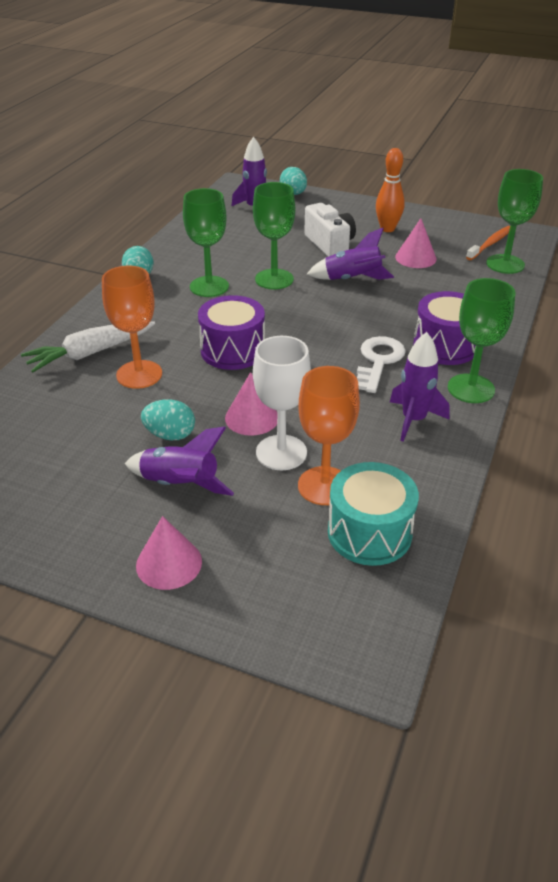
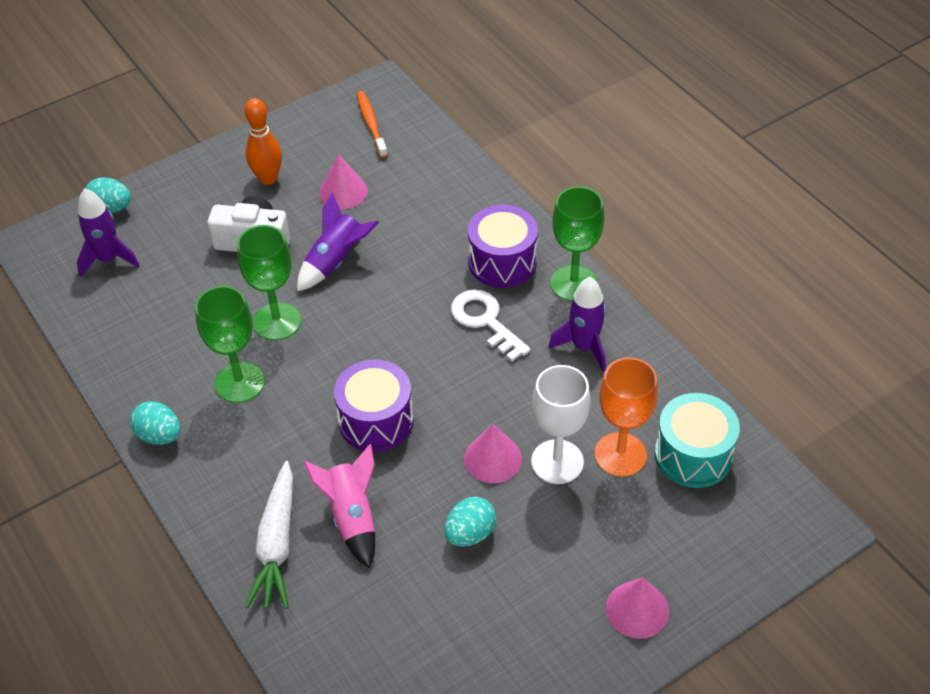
camera: 55 degrees left, 10 degrees up
(139, 374) = (352, 516): orange goblet -> pink rocket
(180, 484) = (545, 557): purple rocket -> none
(505, 264) = (415, 138): green goblet -> none

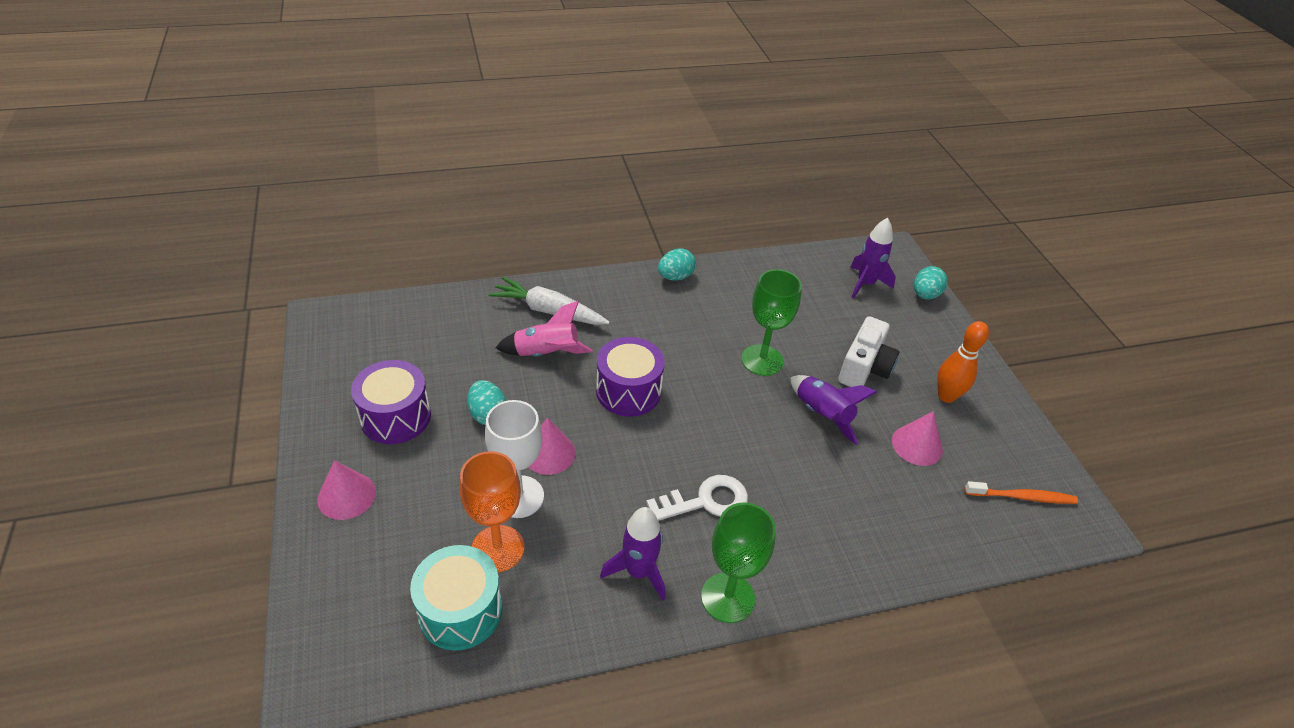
camera: 105 degrees right, 5 degrees down
(239, 382) = (706, 325): green goblet -> none
(502, 262) = (780, 543): purple drum -> purple drum (396, 417)

